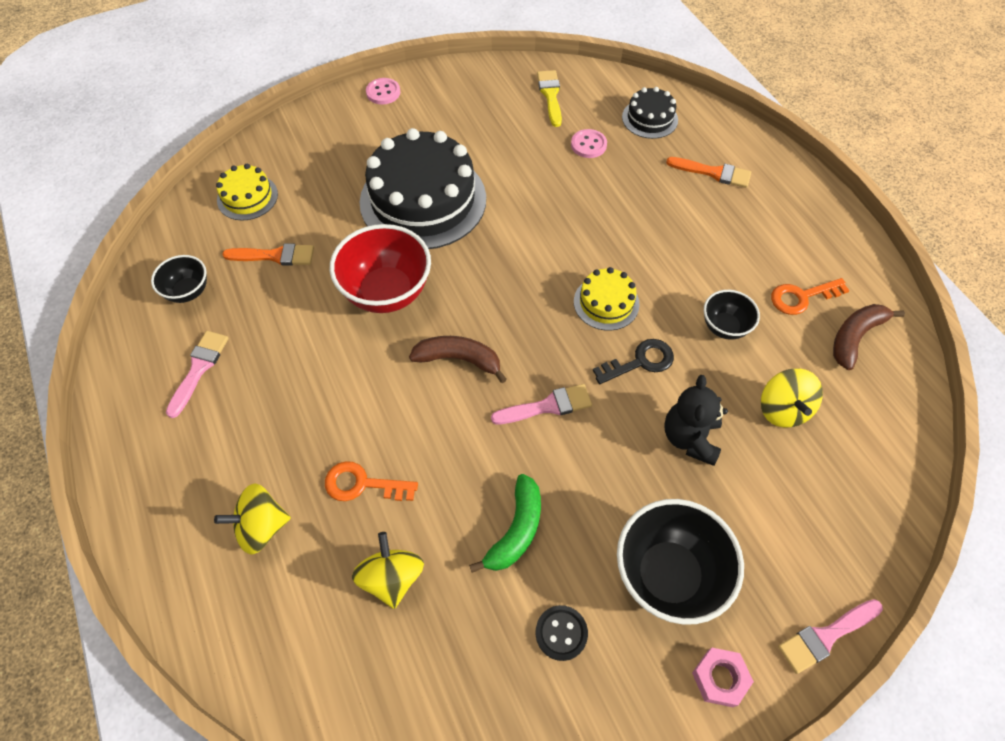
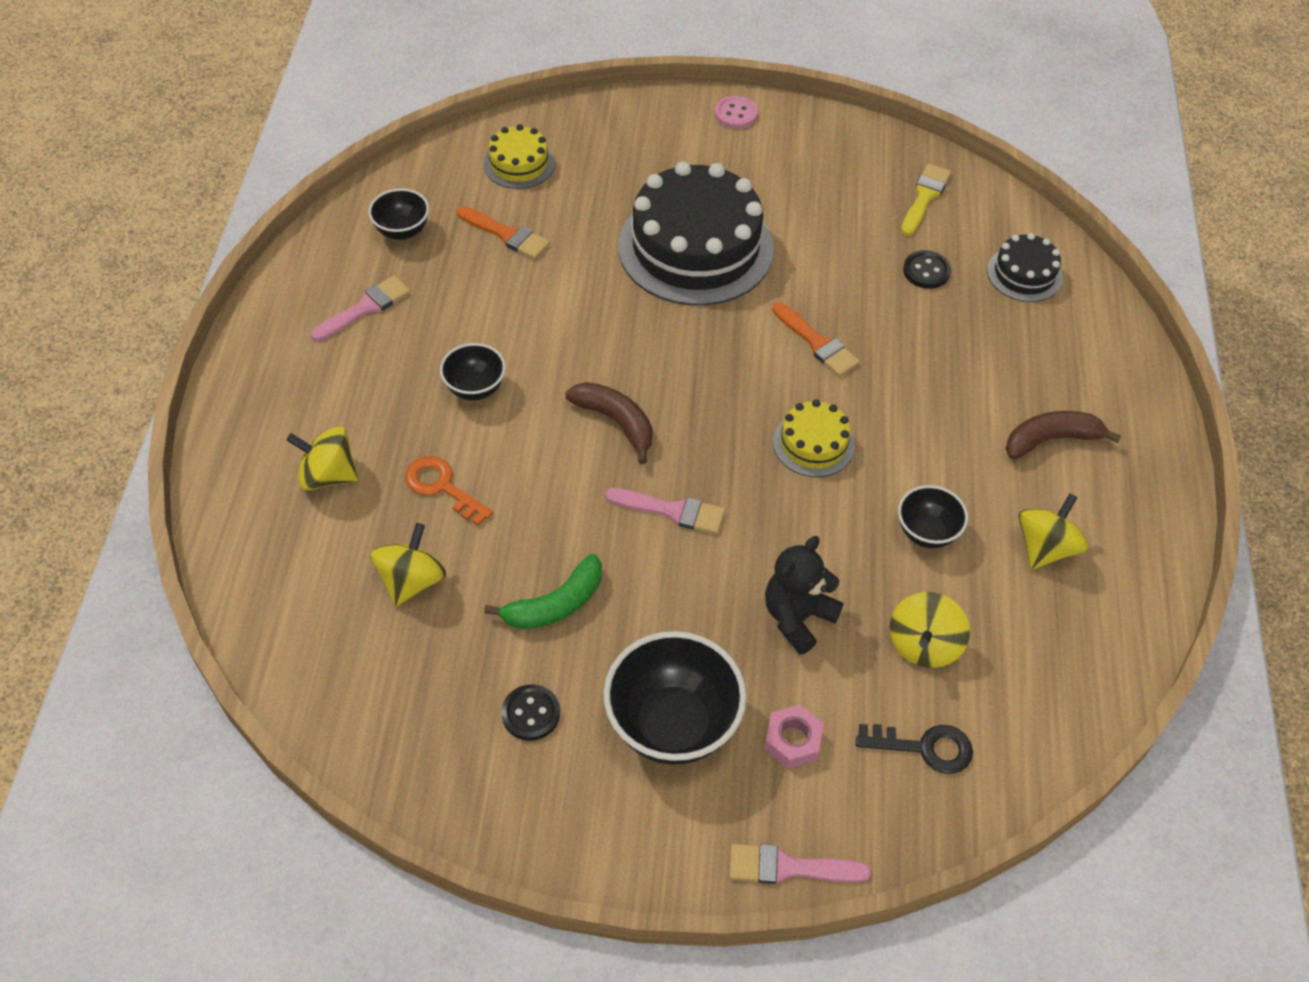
camera: 30 degrees right, 5 degrees down
(333, 389) = (475, 388): none -> black bowl
(387, 292) = (591, 323): red bowl -> none
(588, 145) = (926, 271): pink button -> black button
(640, 362) = (803, 519): black key -> black key (924, 747)
(713, 173) = (1052, 368): orange brush -> orange brush (817, 343)
(720, 678) = (651, 838): pink nut -> pink nut (793, 740)
(801, 297) = (1045, 547): orange key -> yellow spinning top
(855, 337) = (1073, 619): brown banana -> brown banana (1051, 440)

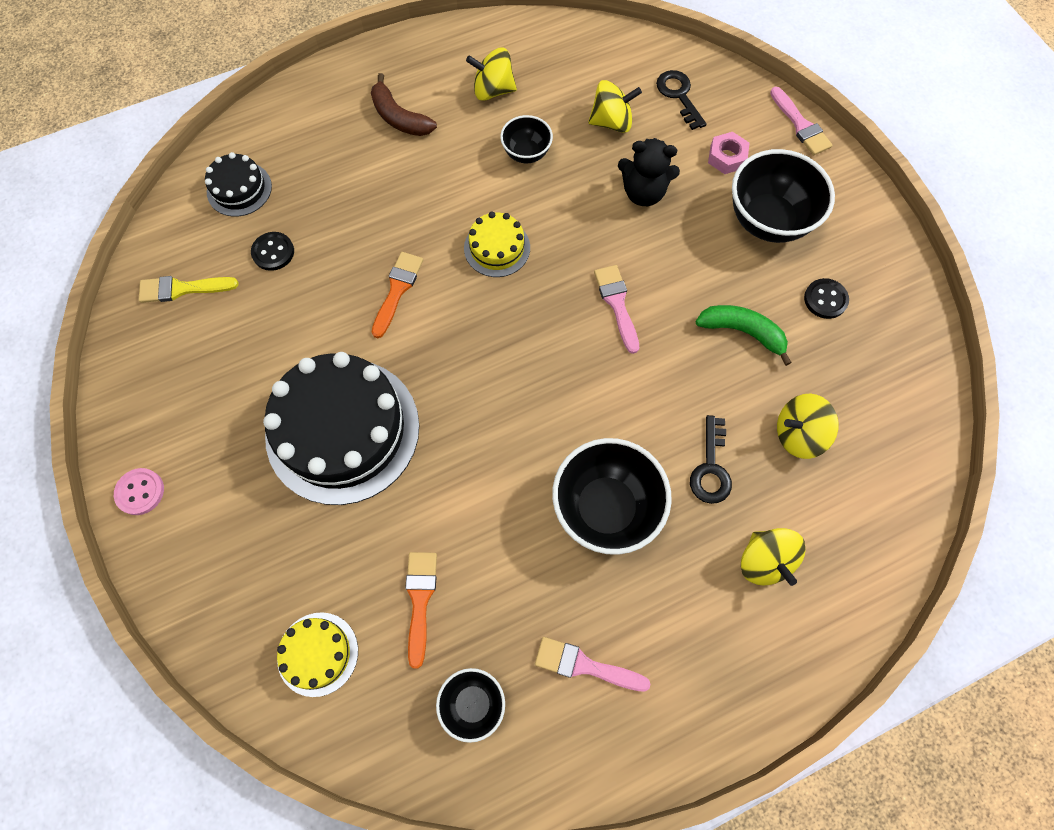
camera: 120 degrees left, 15 degrees up
(442, 487) = (710, 468): orange key -> black key
(475, 388) = (606, 508): black bowl -> black bowl, size x1.82
(616, 422) = (566, 384): brown banana -> none

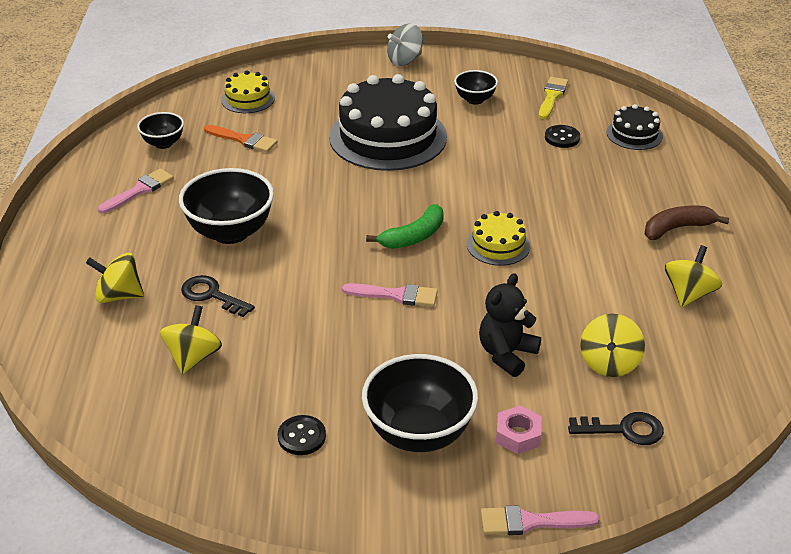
camera: 115 degrees right, 30 degrees down
(140, 492) = (405, 60): pink button -> grey spinning top
(397, 290) = (489, 185): orange brush -> none
(526, 153) = (596, 292): black bowl -> black bowl (475, 100)
(742, 332) = (312, 362): green banana -> green banana (413, 236)

